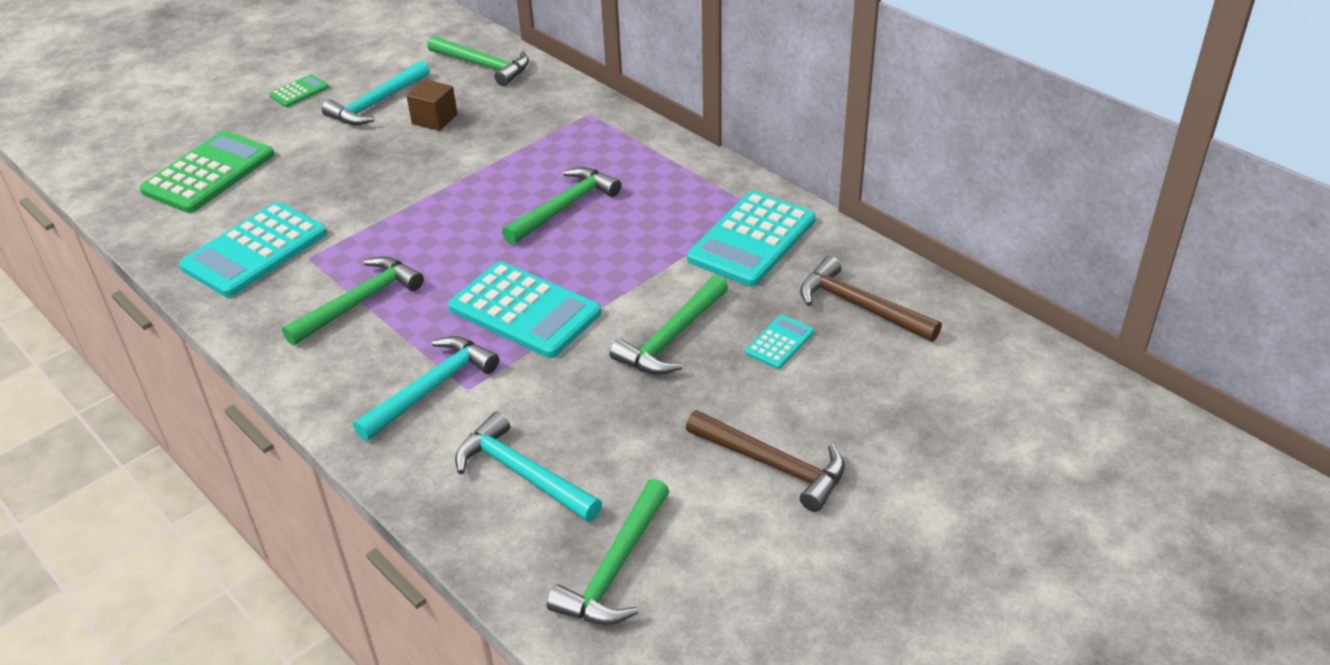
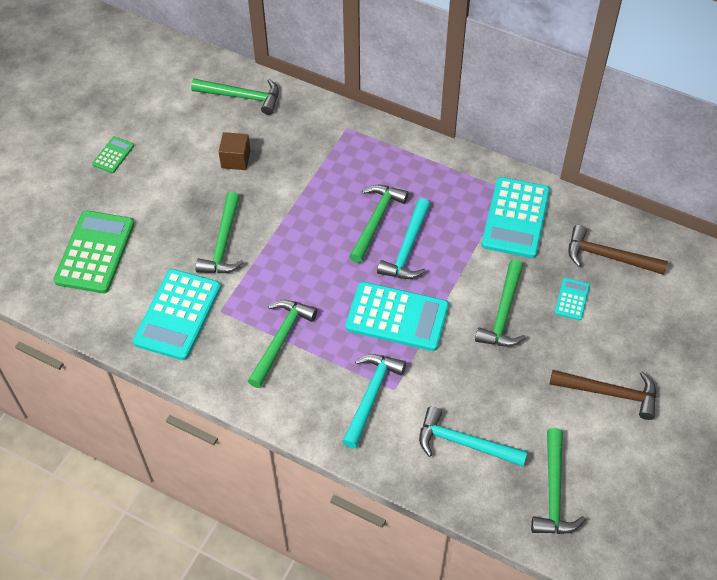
camera: 20 degrees left, 15 degrees up
(361, 193) = (223, 243): none -> green hammer
(376, 103) = (182, 153): turquoise hammer -> turquoise hammer (407, 248)

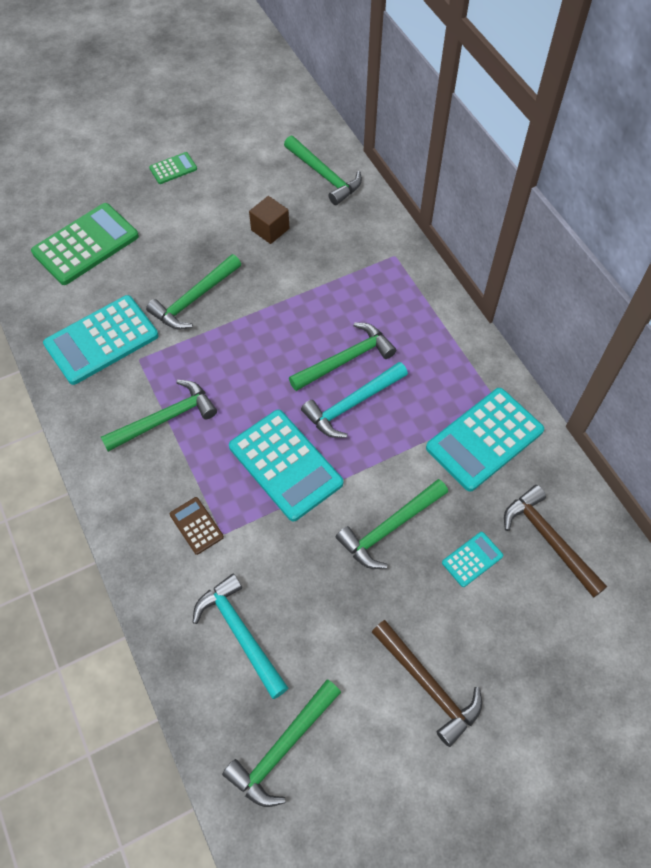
camera: 35 degrees right, 5 degrees up
(371, 396) = (196, 525): turquoise hammer -> brown calculator

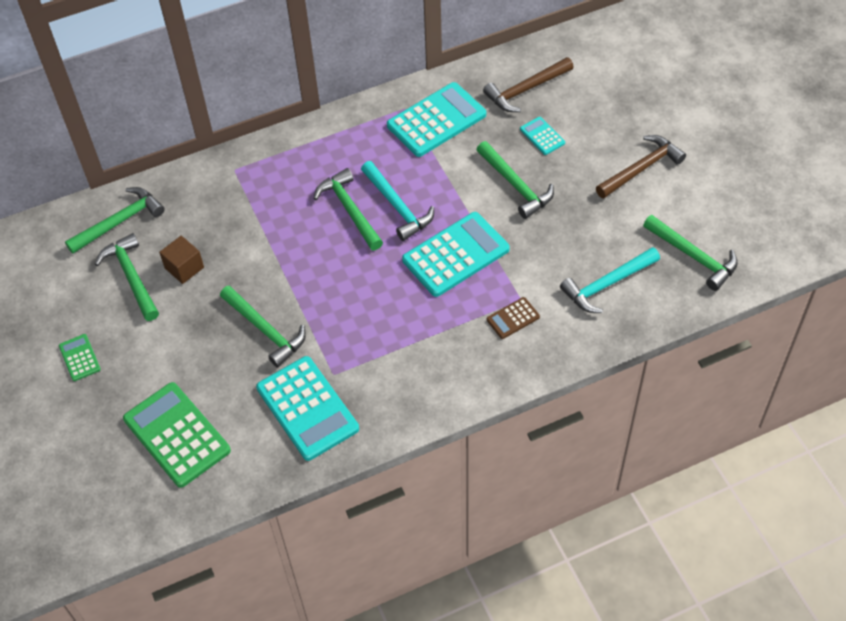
camera: 85 degrees left, 5 degrees down
(165, 419) = (403, 347): green hammer -> green hammer (131, 277)
(484, 439) = (436, 120): turquoise calculator -> turquoise calculator turned 90 degrees counterclockwise

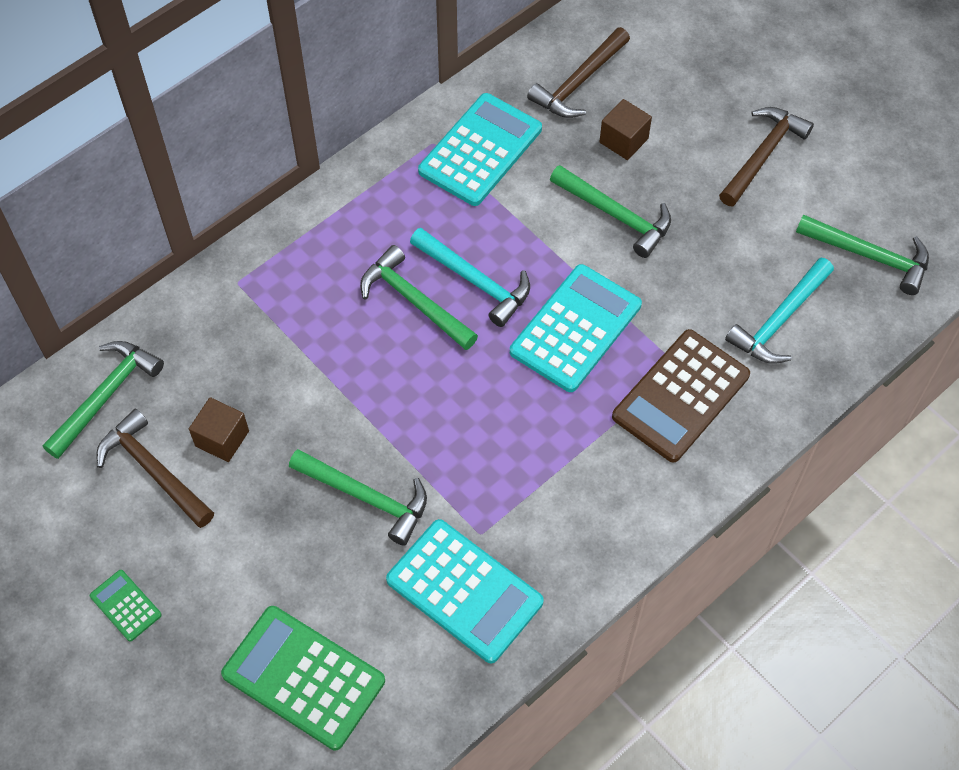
camera: 20 degrees left, 5 degrees up
(131, 277) = (153, 470): green hammer -> brown hammer
(513, 318) = (680, 396): brown calculator -> brown calculator, size x2.09
(542, 136) = (623, 140): turquoise calculator -> brown cube

